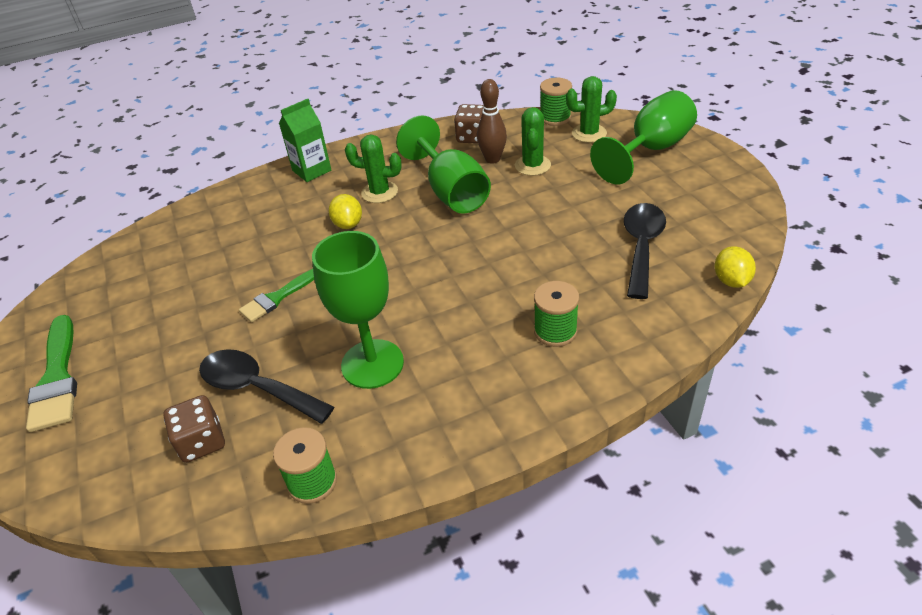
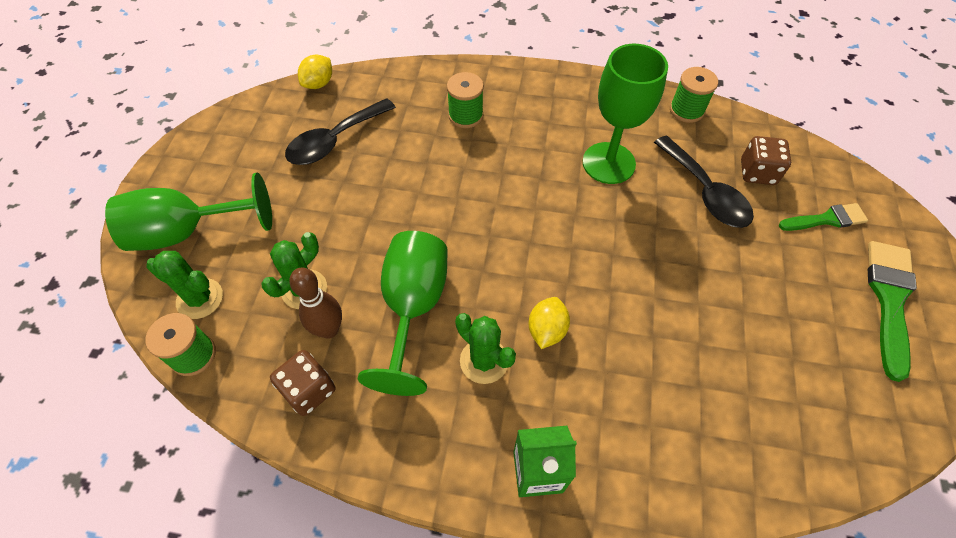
camera: 150 degrees left, 15 degrees up
(277, 298) = (660, 272): green brush -> green brush (826, 219)

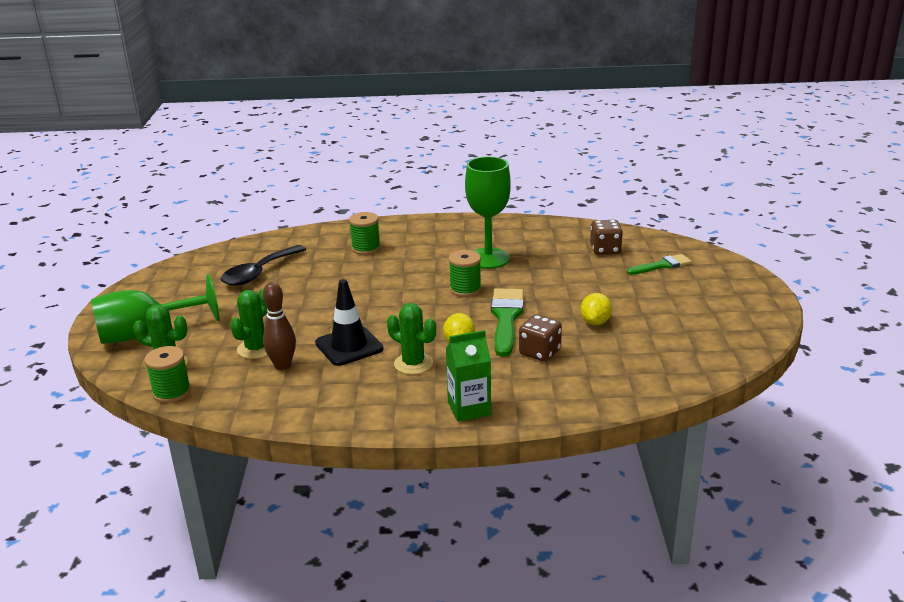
camera: 10 degrees left, 30 degrees down
(309, 390) = (275, 396): brown dice -> brown dice (539, 352)
(318, 84) = (236, 246): yellow lemon -> yellow lemon (595, 322)
(413, 307) = (349, 346): green goblet -> black traffic cone
(686, 110) = (544, 226): green spool -> green spool (465, 289)
(705, 192) = (567, 263): black spoon -> none
(889, 300) = (715, 297): green brush -> green brush (506, 318)

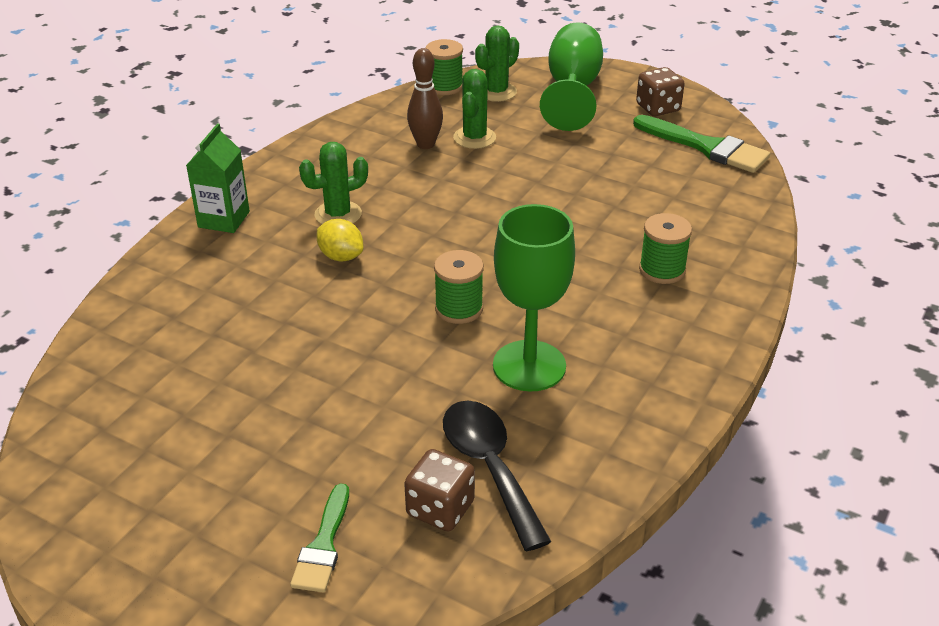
camera: 120 degrees right, 10 degrees up
(256, 349) = (474, 138): green cactus -> green cactus turned 45 degrees clockwise
(259, 273) = (656, 175): black spoon -> black spoon (489, 467)
(349, 346) = (418, 188): black traffic cone -> none
(506, 318) = (353, 311): green brush -> green brush (706, 147)
(539, 352) = (255, 303): brown dice -> brown dice (658, 108)
(595, 322) = (260, 379): yellow lemon -> none

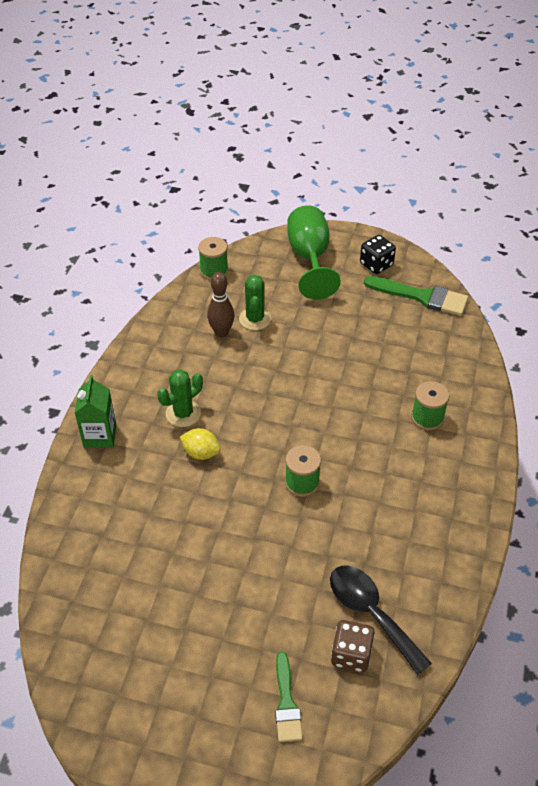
camera: 15 degrees left, 10 degrees up
(496, 92) = (254, 270): green cactus -> none
(529, 366) = (367, 522): green goblet -> none
(658, 108) = (376, 264): brown dice -> black dice

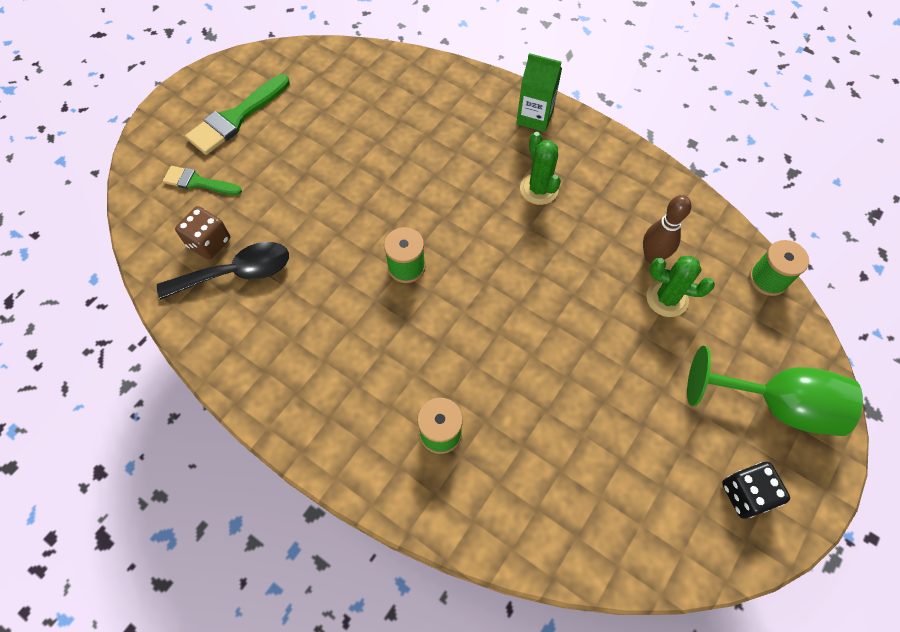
camera: 110 degrees right, 15 degrees up
(201, 453) = (481, 191): yellow lemon -> none
(421, 297) = (660, 530): green brush -> green brush (236, 118)

